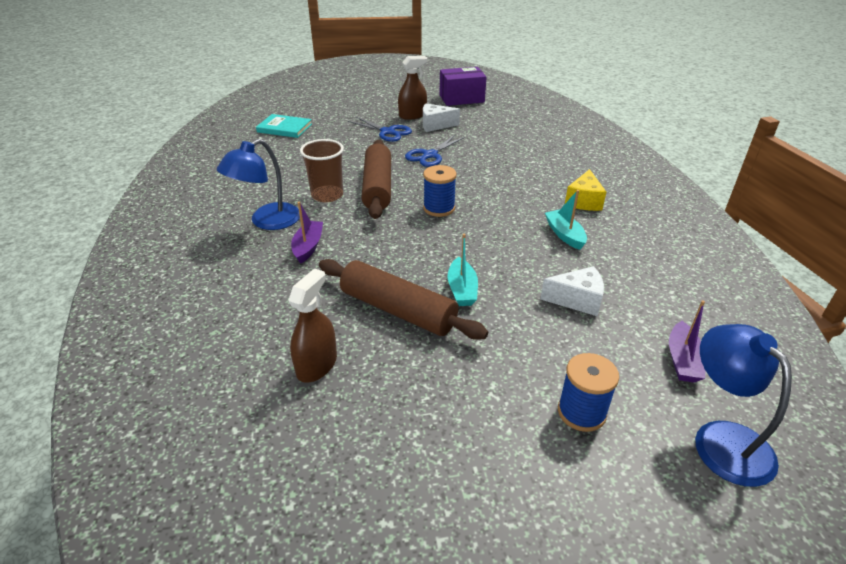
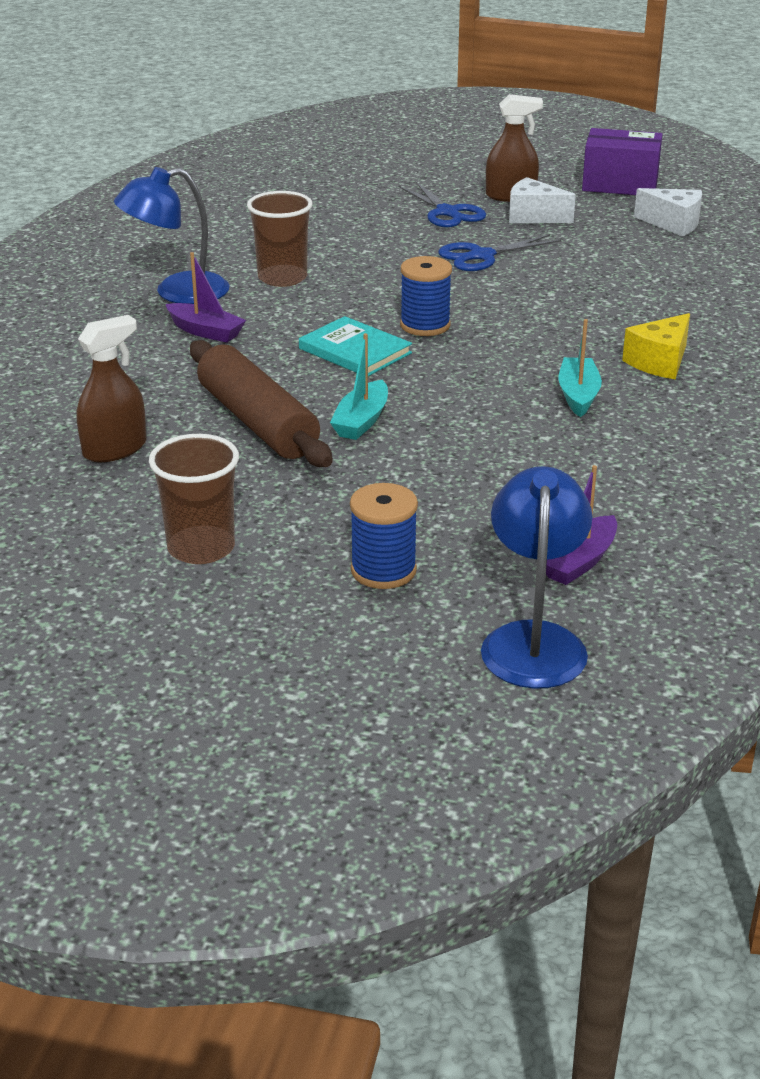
camera: 25 degrees right, 5 degrees down
(284, 128) = (297, 180): turquoise book -> turquoise book (355, 351)
(308, 247) = (205, 331): purple boat -> purple boat turned 90 degrees clockwise
(378, 187) = (362, 282): brown rolling pin -> none
(447, 438) = (201, 548): none -> brown cup
(577, 300) = (507, 469): white cheese -> white cheese (673, 224)

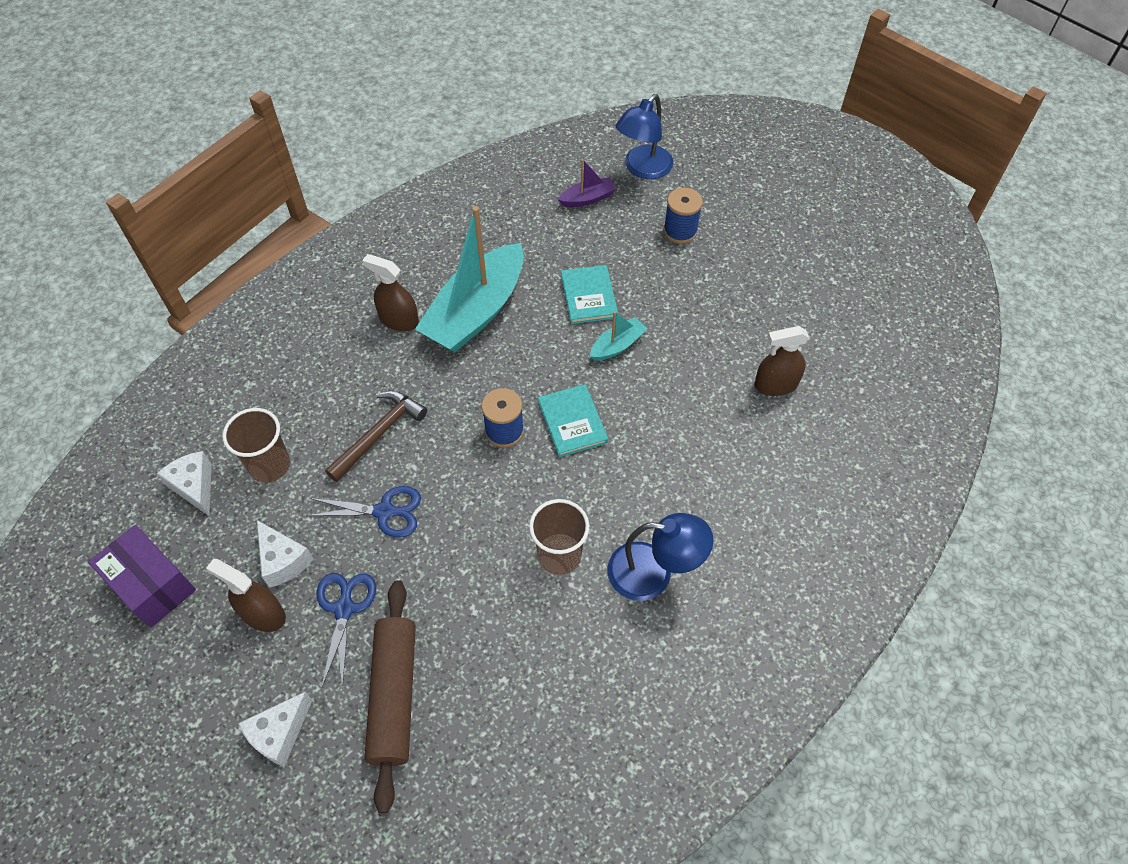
camera: 150 degrees left, 25 degrees up
(201, 548) = (760, 282): brown cup -> brown cup (270, 465)
(205, 331) = (659, 498): purple boat -> none
(258, 422) = (678, 372): brown rolling pin -> brown rolling pin (393, 695)
(422, 167) = (279, 733): none -> white cheese
(448, 453) = (589, 296): none -> turquoise book
(554, 289) = (379, 434): none -> brown hammer
(578, 395) = (476, 312): turquoise boat -> turquoise boat, size x2.24
(659, 362) = (399, 320): yellow cheese -> brown spray bottle

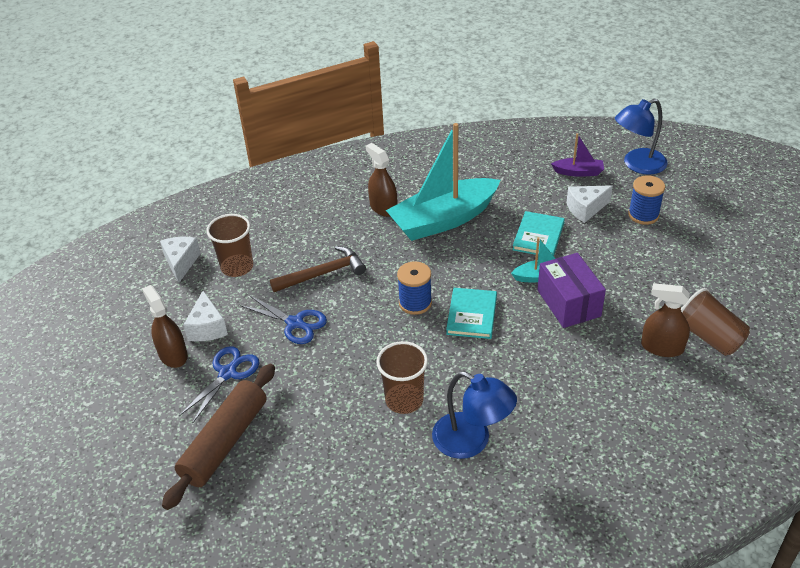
camera: 30 degrees right, 15 degrees down
(152, 585) = (117, 310): purple box -> purple box (568, 303)
(279, 733) = (134, 432): white cheese -> white cheese (585, 209)
(811, 355) = (709, 337): none -> brown cup

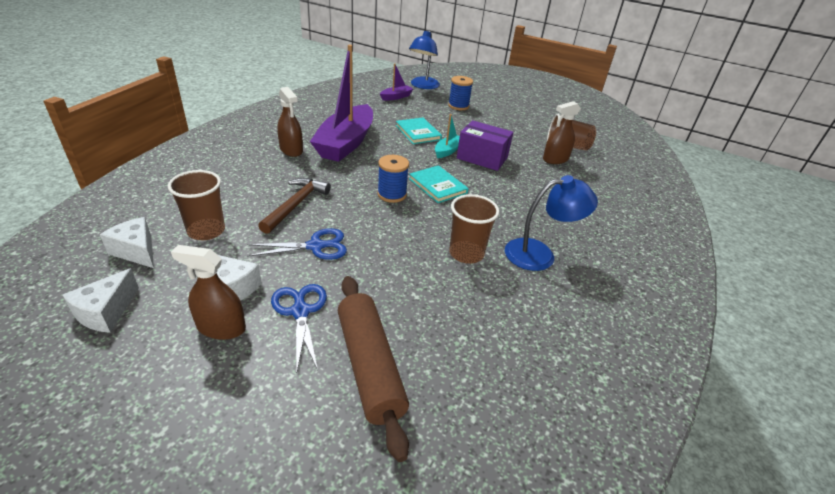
camera: 50 degrees left, 5 degrees down
(383, 208) = (291, 150): brown spray bottle -> brown spray bottle turned 135 degrees counterclockwise
(443, 220) = (346, 143): turquoise boat -> purple boat
(585, 209) = (425, 112): white cheese -> white cheese (106, 312)

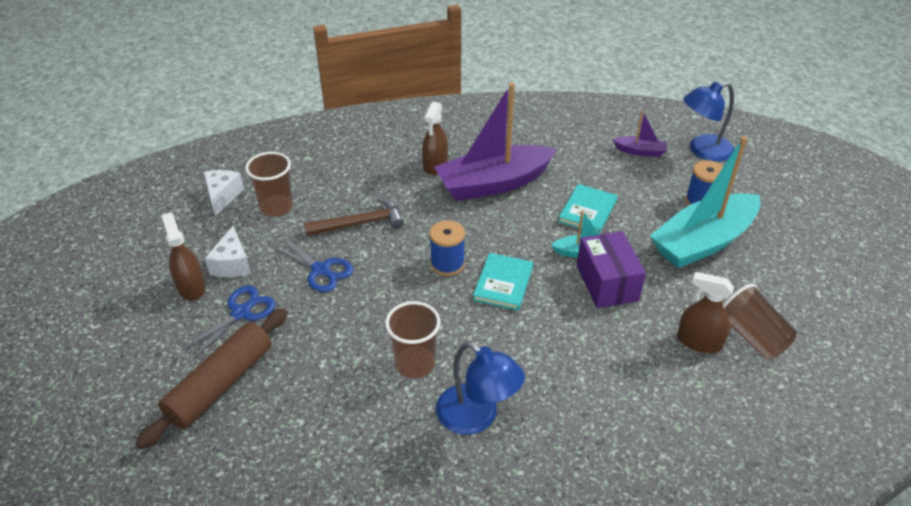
camera: 55 degrees right, 5 degrees up
(106, 312) = (159, 231): white cheese -> none
(487, 121) = (703, 242): none -> turquoise boat

